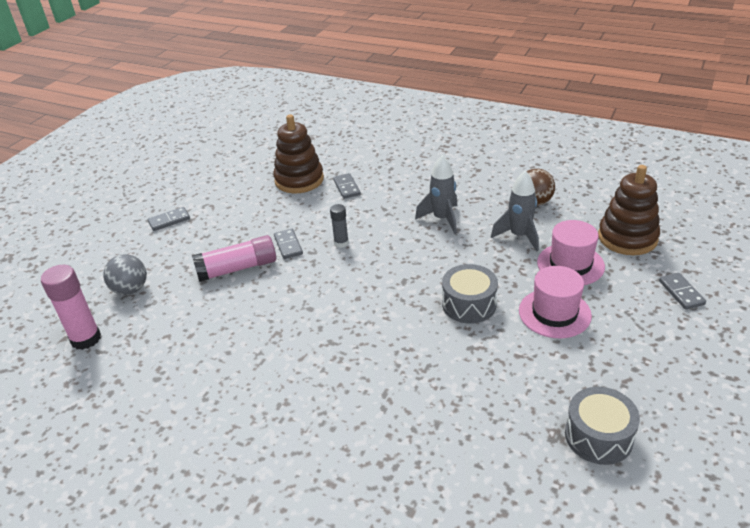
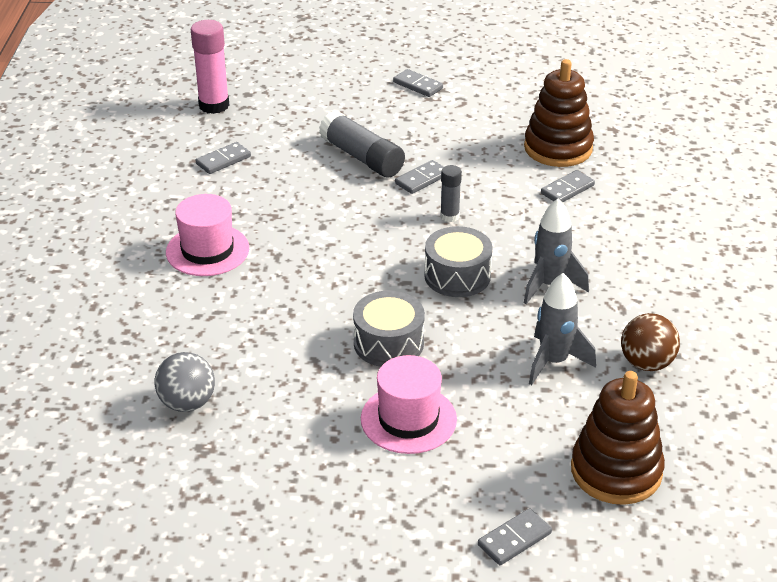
camera: 65 degrees right, 0 degrees up
(130, 290) = (293, 104): grey ball -> grey ball (187, 403)
(175, 349) = (223, 160): none -> grey domino
(237, 268) = (361, 157): pink glue stick -> grey glue stick
(570, 264) = (518, 420): pink hat -> pink hat (207, 250)
(598, 436) = (215, 483): grey drum -> grey drum (457, 276)

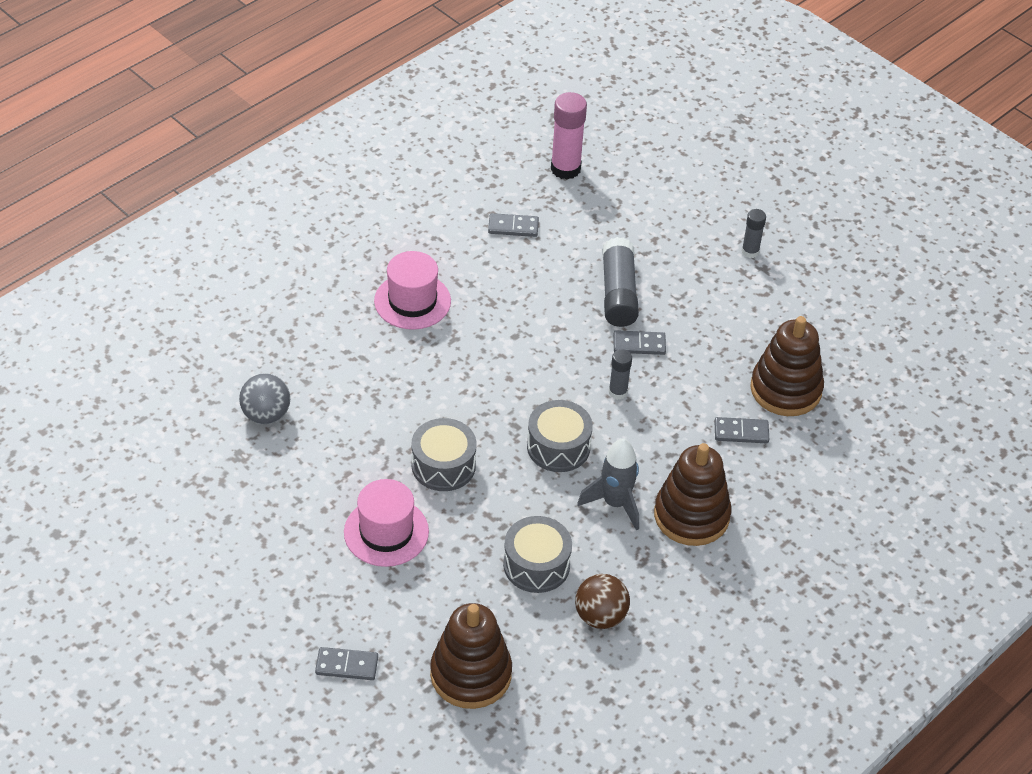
camera: 40 degrees right, 10 degrees up
(418, 85) = (750, 251): grey domino -> grey glue stick
(553, 362) = (536, 565): grey rocket -> grey drum
(610, 259) = (691, 515): none -> brown stacking toy

